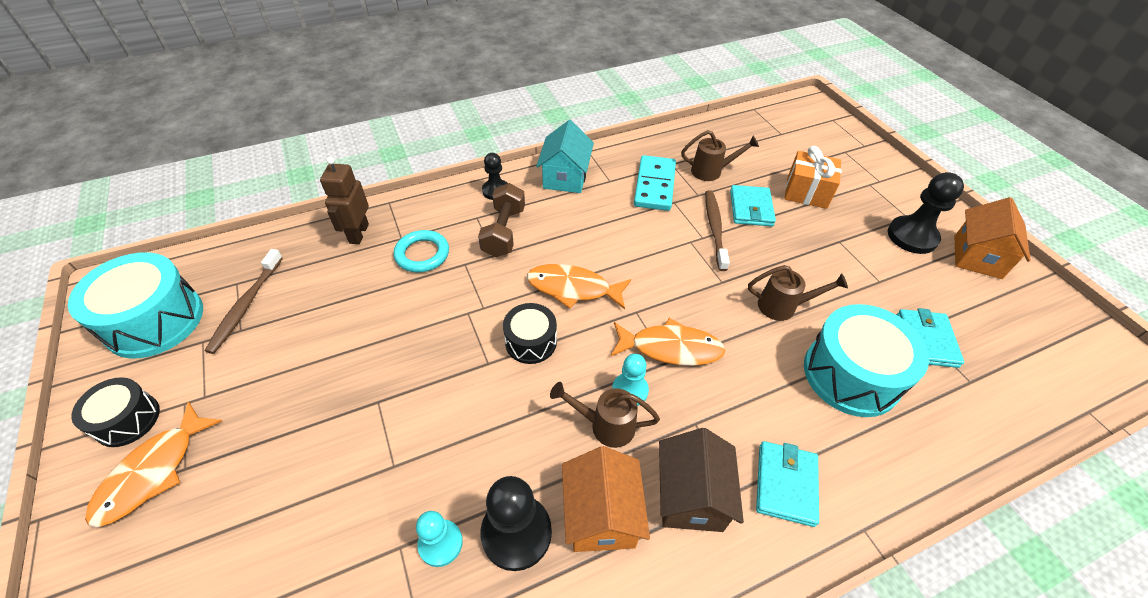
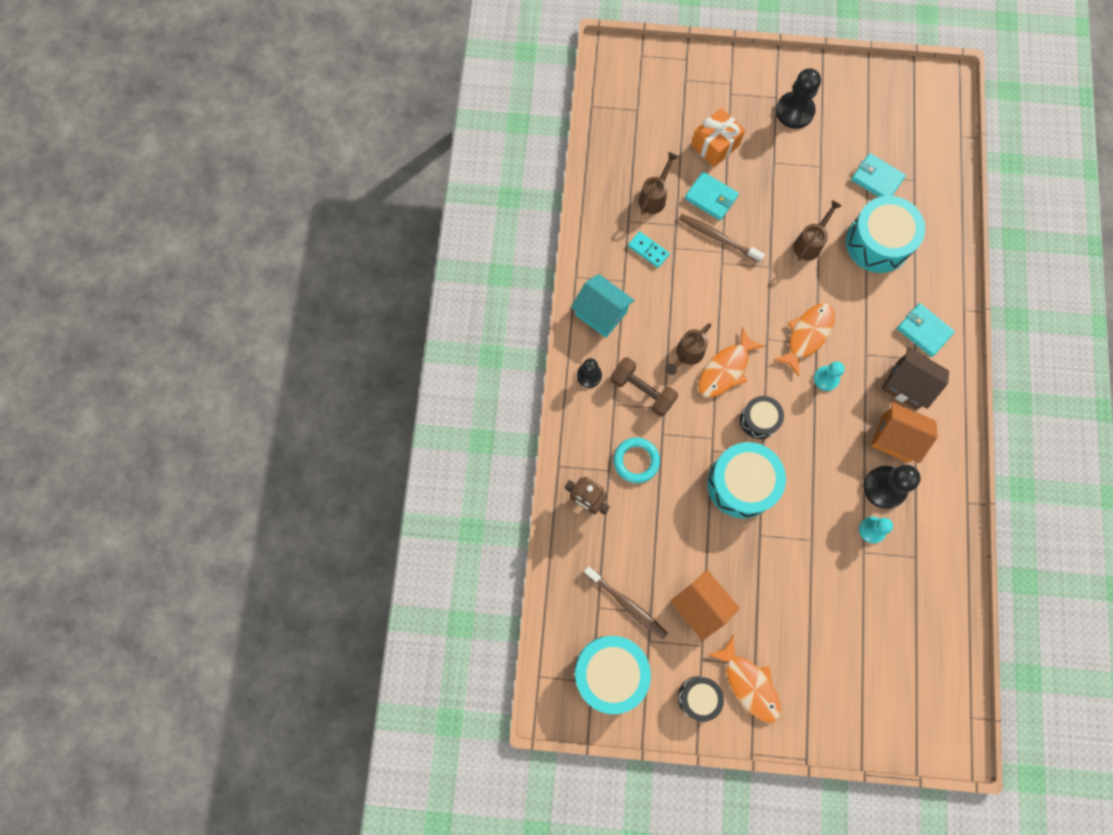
camera: 60 degrees left, 25 degrees up
(439, 355) = (741, 484): none -> turquoise drum
(605, 425) = (843, 406): brown watering can -> brown watering can (687, 354)
(655, 185) = (648, 250): turquoise domino -> turquoise domino, size x0.59
(977, 257) = (832, 87): orange house -> orange house (700, 605)

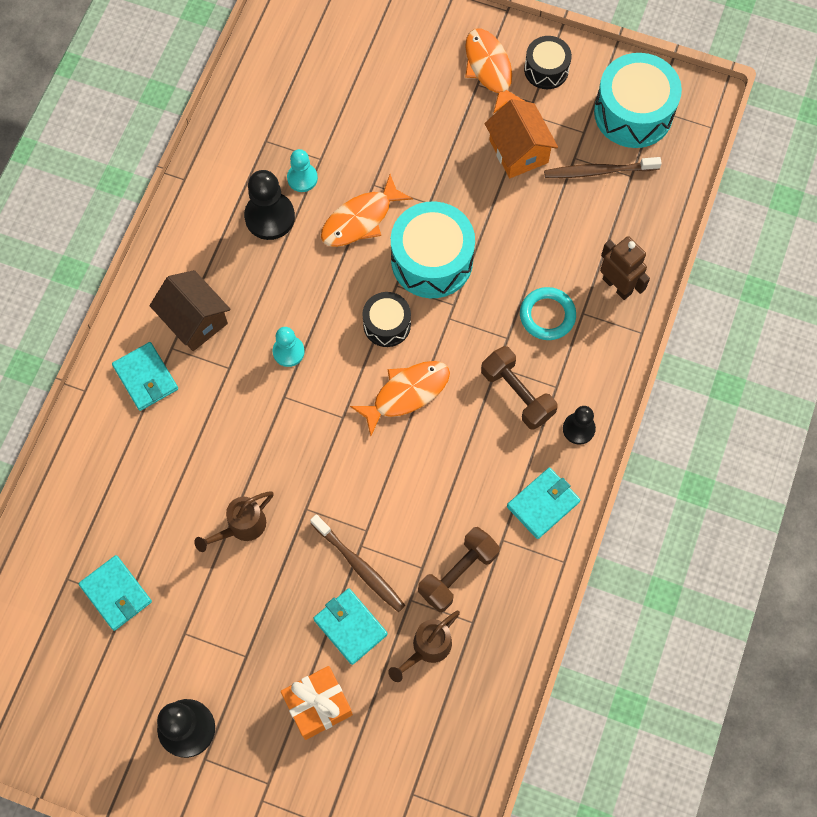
camera: 165 degrees left, 5 degrees down
(601, 313) = (543, 504): turquoise house -> turquoise wallet
(627, 604) = (598, 171): brown toothbrush -> brown toothbrush turned 60 degrees counterclockwise
(648, 250) = (458, 573): turquoise domino -> brown dumbbell
(687, 354) = (449, 423): brown watering can -> none
(807, 335) = (291, 409): orange fish -> orange fish (360, 219)
(878, 243) = (153, 504): turquoise drum -> none
(895, 438) = (234, 265): orange house -> none

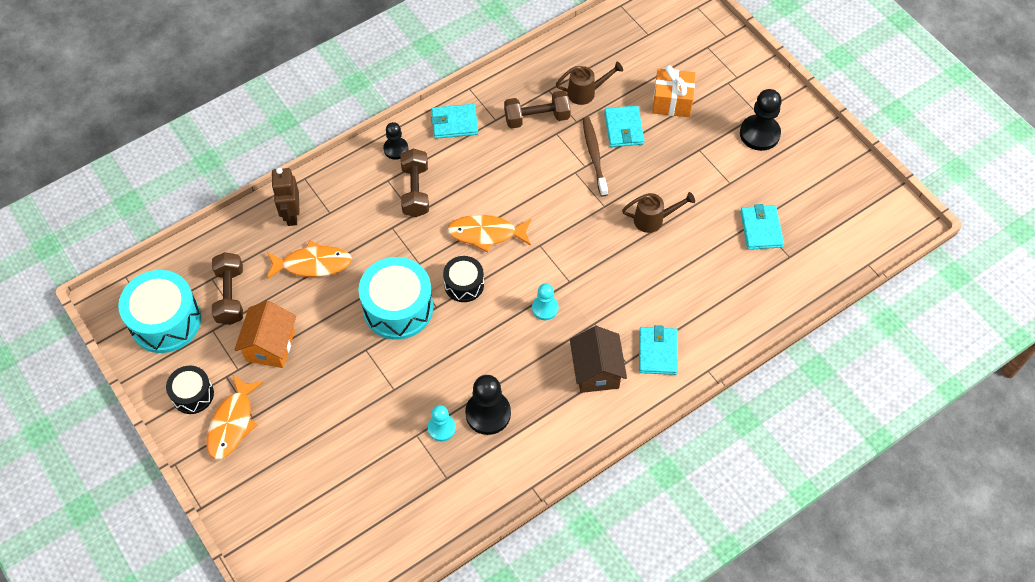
camera: 145 degrees left, 10 degrees down
(360, 219) = (423, 369): orange fish -> orange fish (312, 264)
(547, 315) = (353, 225): turquoise ring -> none
(598, 171) = (230, 296): brown toothbrush -> brown dumbbell

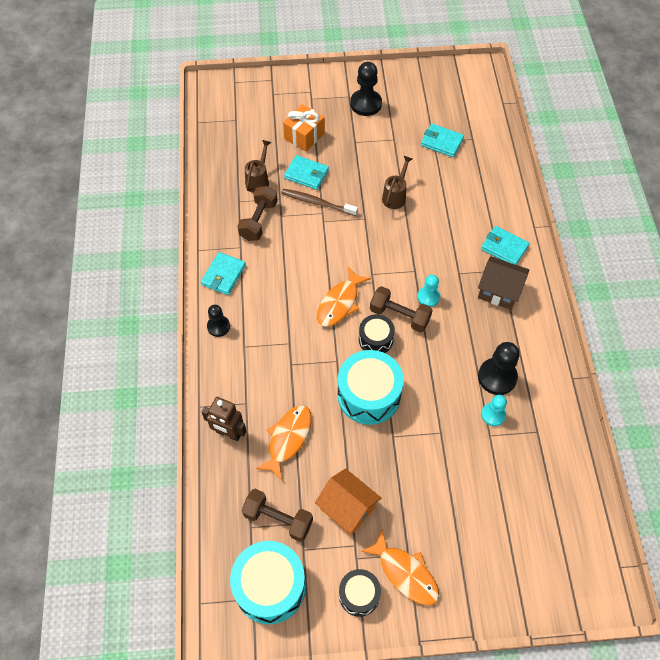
camera: 60 degrees left, 0 degrees up
(415, 191) = (268, 331): brown dumbbell -> brown dumbbell (399, 316)

